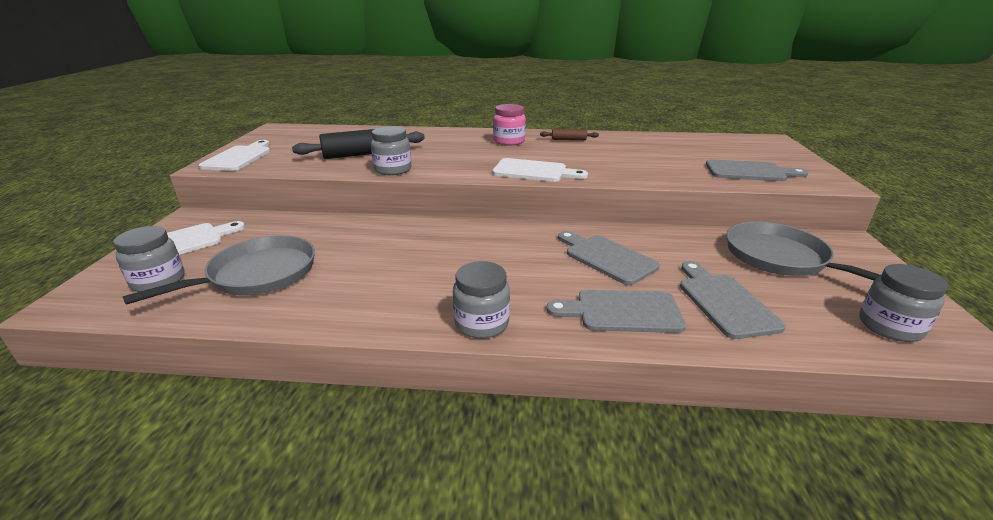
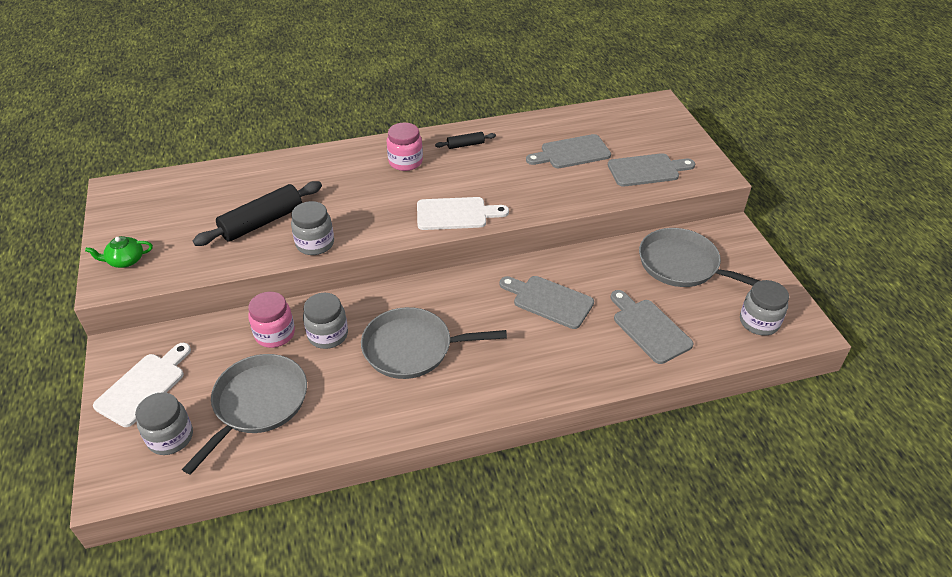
camera: 20 degrees left, 15 degrees up
(239, 157) = (125, 260): white cutting board -> green teapot
(321, 232) = (275, 334): none -> pink jar
(438, 265) = (412, 348): none -> grey pan
(481, 323) = (481, 401): grey jar -> grey jar (328, 335)
(568, 139) = (465, 145): brown rolling pin -> black rolling pin
(622, 312) = (579, 359): grey cutting board -> grey cutting board (572, 153)

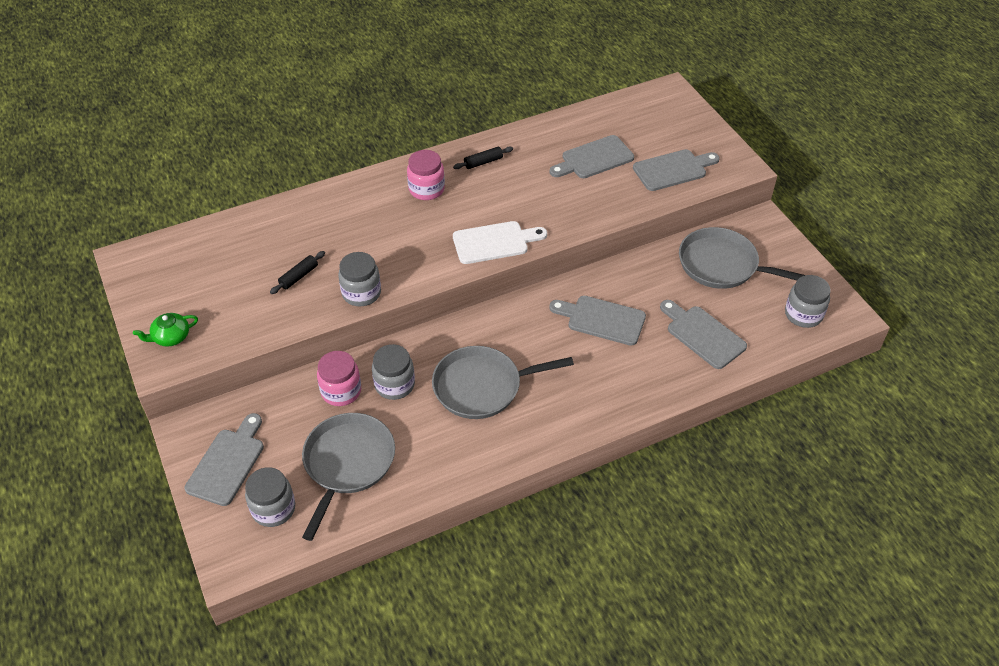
camera: 10 degrees left, 5 degrees up
(143, 386) = (227, 463): white cutting board -> grey cutting board
(262, 222) = (299, 276): black rolling pin -> black rolling pin, size x0.50

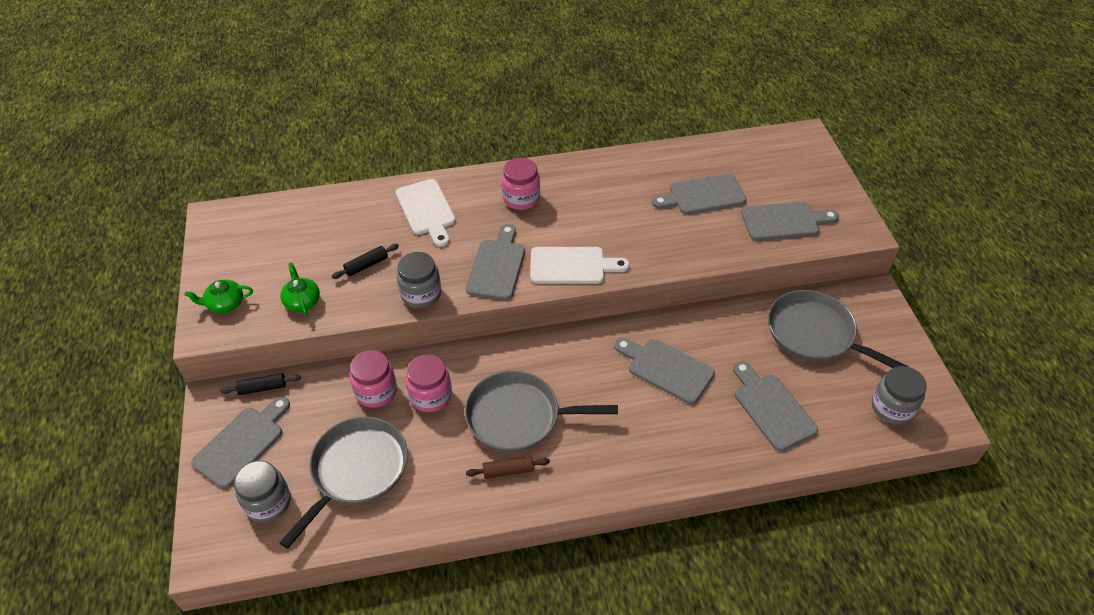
camera: 15 degrees right, 0 degrees up
(247, 320) = (302, 301): none -> green teapot
(339, 215) = (426, 210): none -> white cutting board
(394, 385) = (431, 396): grey jar -> pink jar
(425, 255) = (497, 266): none -> grey cutting board
(483, 162) = (587, 180): black rolling pin -> black rolling pin (262, 388)
(488, 434) = (508, 471): none -> brown rolling pin

